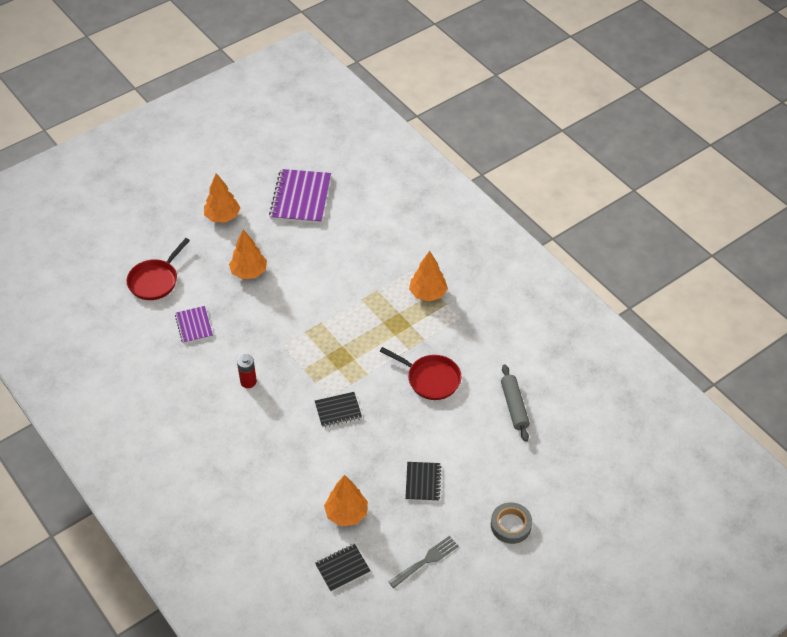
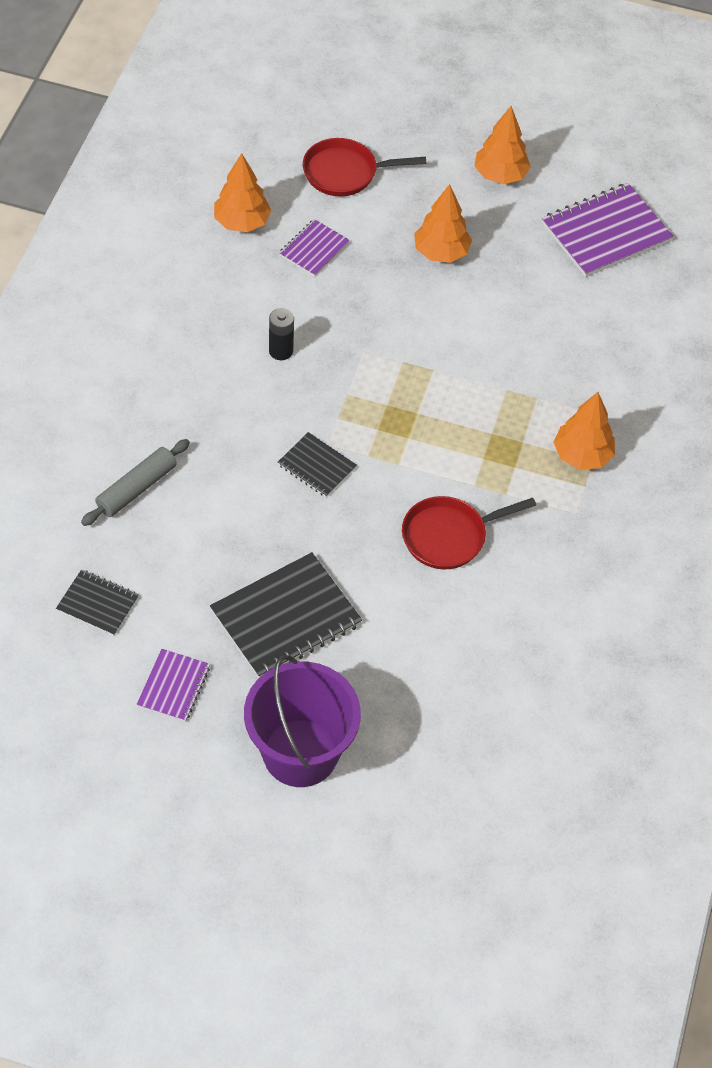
camera: 50 degrees right, 5 degrees up
(248, 381) = (281, 351): red battery -> black battery
(346, 514) = (176, 563): orange tree -> orange tree (241, 222)
(423, 482) = (286, 618): black notebook -> black notebook, size x1.84
(425, 561) = (174, 686): grey fork -> purple notebook
(430, 379) = (449, 536): red pan -> red pan turned 75 degrees clockwise
(511, 525) = (300, 753): grey tape -> purple bucket
(514, 406) = (487, 655): grey rolling pin -> grey rolling pin (136, 488)

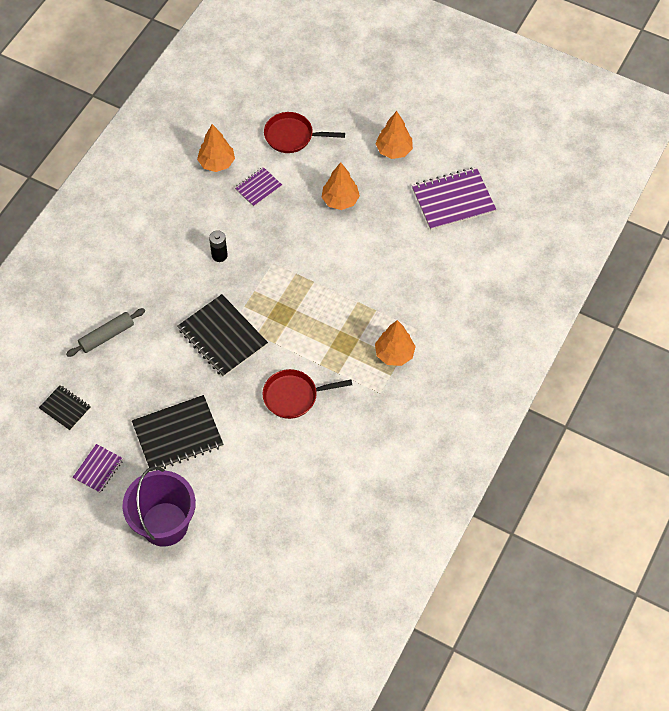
camera: 15 degrees right, 5 degrees up
(316, 466) = (222, 337): black notebook -> black notebook, size x1.84

